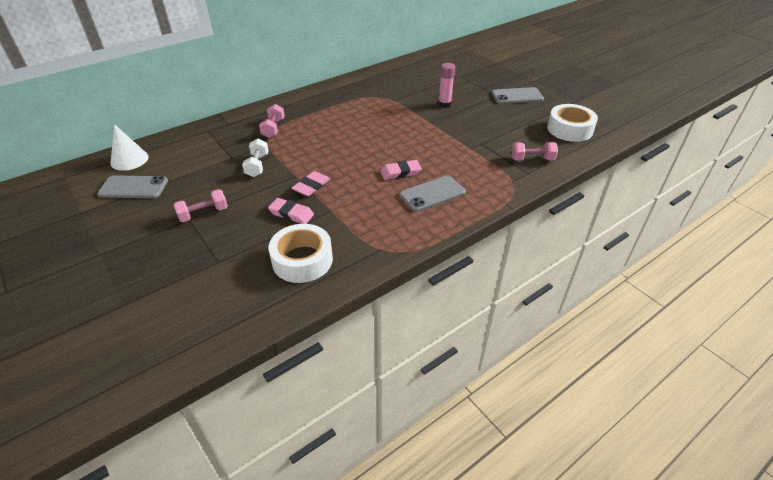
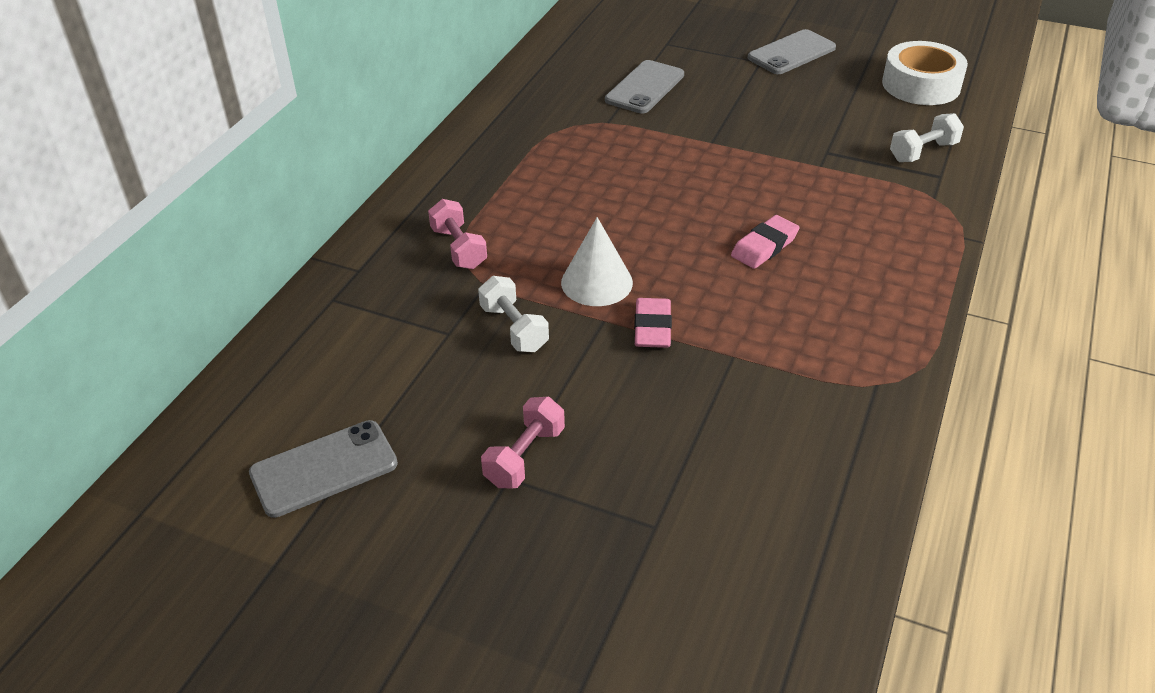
camera: 30 degrees left, 0 degrees up
(129, 160) = (242, 419): white cone -> white cone (596, 282)
(291, 214) = (676, 389): pink eraser -> none
(302, 260) = (785, 457): white tape -> none
(432, 194) = (849, 263): grey phone -> grey phone (645, 88)
(444, 104) = (699, 103): pink glue stick -> none
(532, 159) = (923, 152): pink dumbbell -> white dumbbell

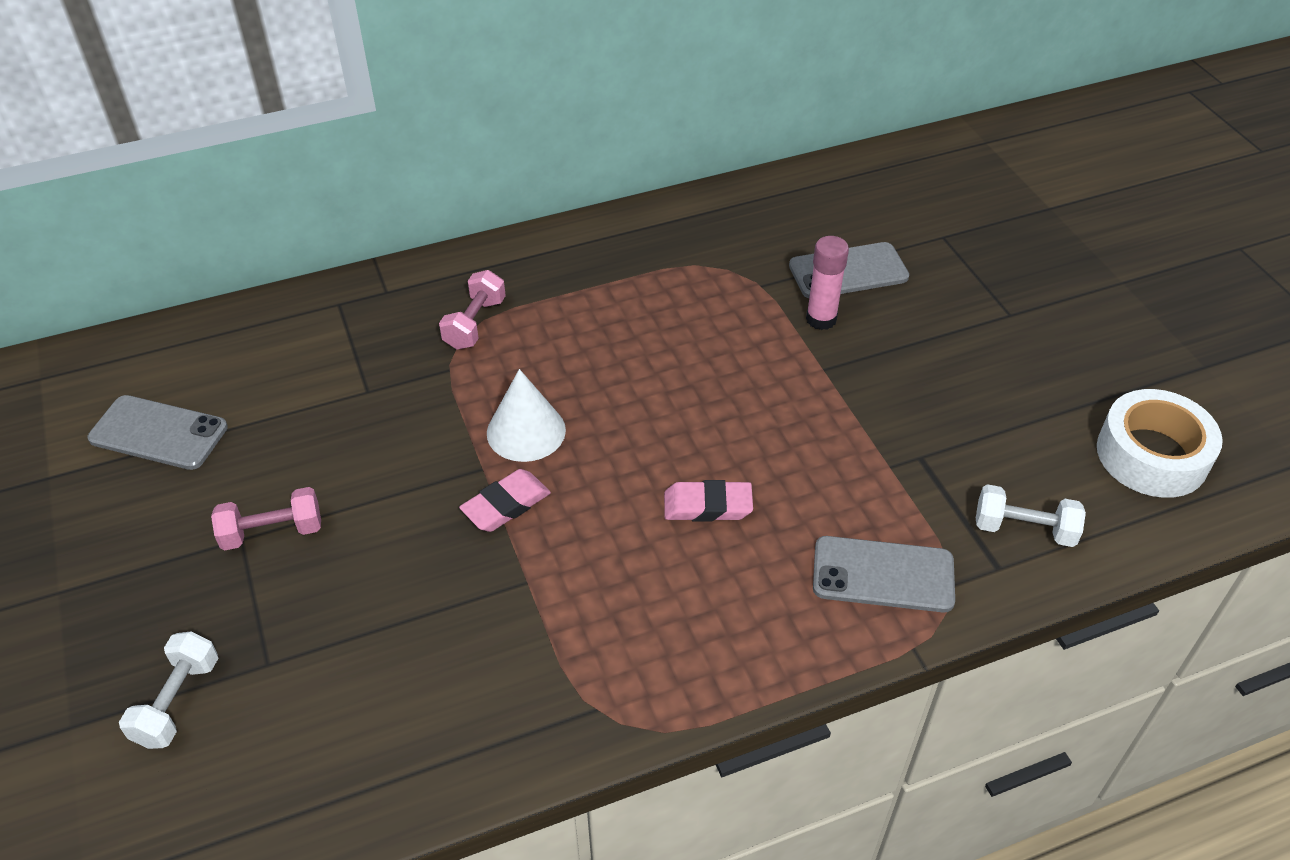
camera: 45 degrees right, 5 degrees up
(514, 328) = (413, 423): white dumbbell -> white dumbbell (177, 702)
(669, 119) = (821, 319): none -> pink glue stick
(791, 53) = (1060, 326): grey phone -> grey phone (883, 575)

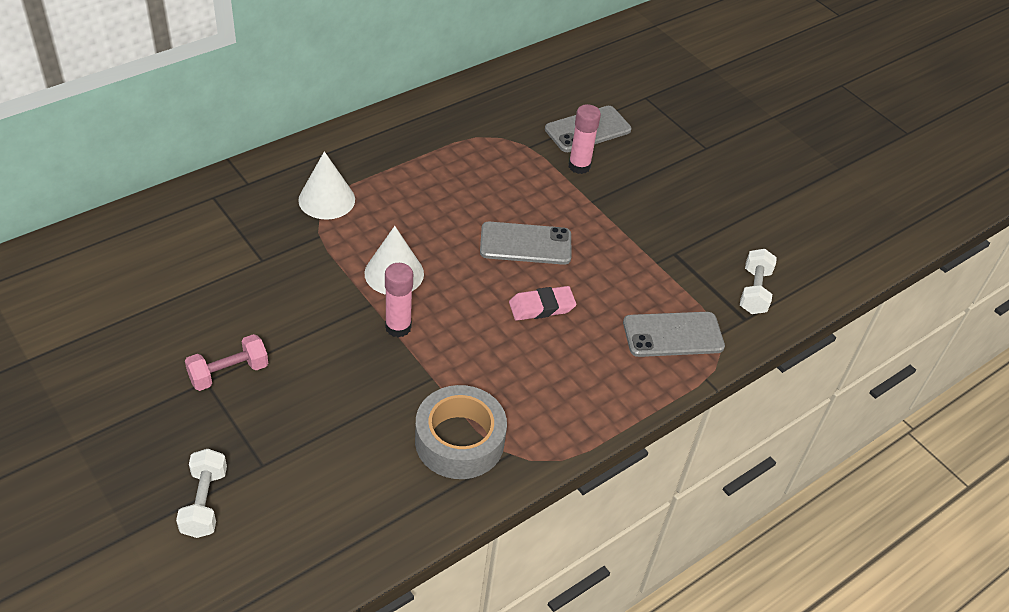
camera: 20 degrees left, 0 degrees up
(158, 433) = (106, 313): grey phone -> grey phone (525, 244)
(475, 323) = (326, 199): pink dumbbell -> white cone
(506, 505) = (398, 327): pink eraser -> pink glue stick
(533, 677) = (459, 441): none -> grey tape
(1024, 529) = (754, 291): white dumbbell -> white dumbbell turned 75 degrees counterclockwise
(1152, 455) = (821, 231): white tape -> none

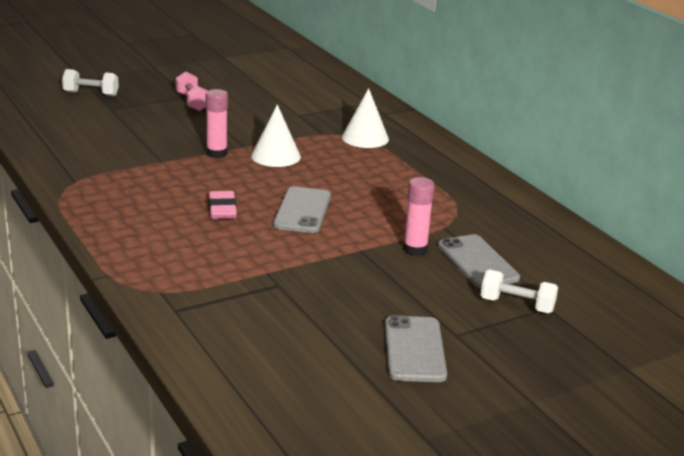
camera: 100 degrees right, 20 degrees down
(459, 441) = (97, 165): grey tape -> none
(673, 335) = (168, 266): grey phone -> grey phone (414, 349)
(754, 291) = (212, 323): white dumbbell -> white dumbbell (517, 305)

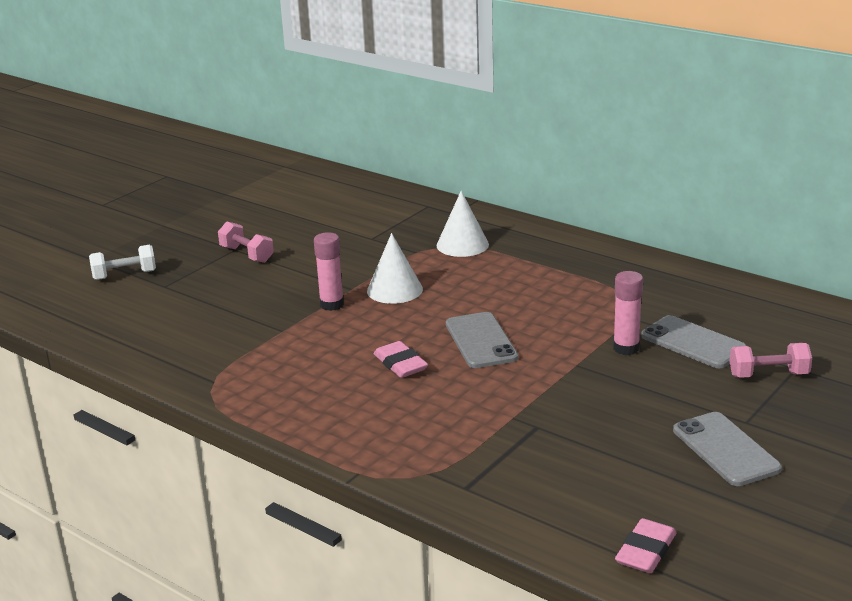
camera: 20 degrees left, 0 degrees up
(264, 401) = (645, 551): none -> pink eraser
(517, 305) = (768, 375): white dumbbell -> pink dumbbell

